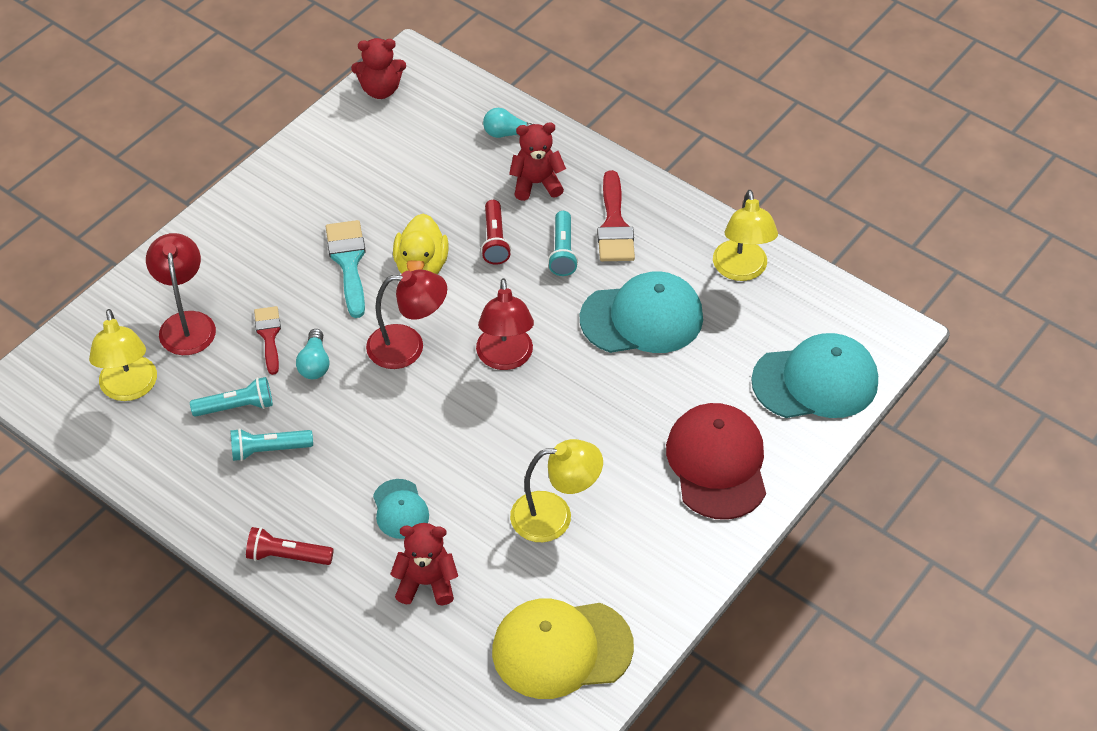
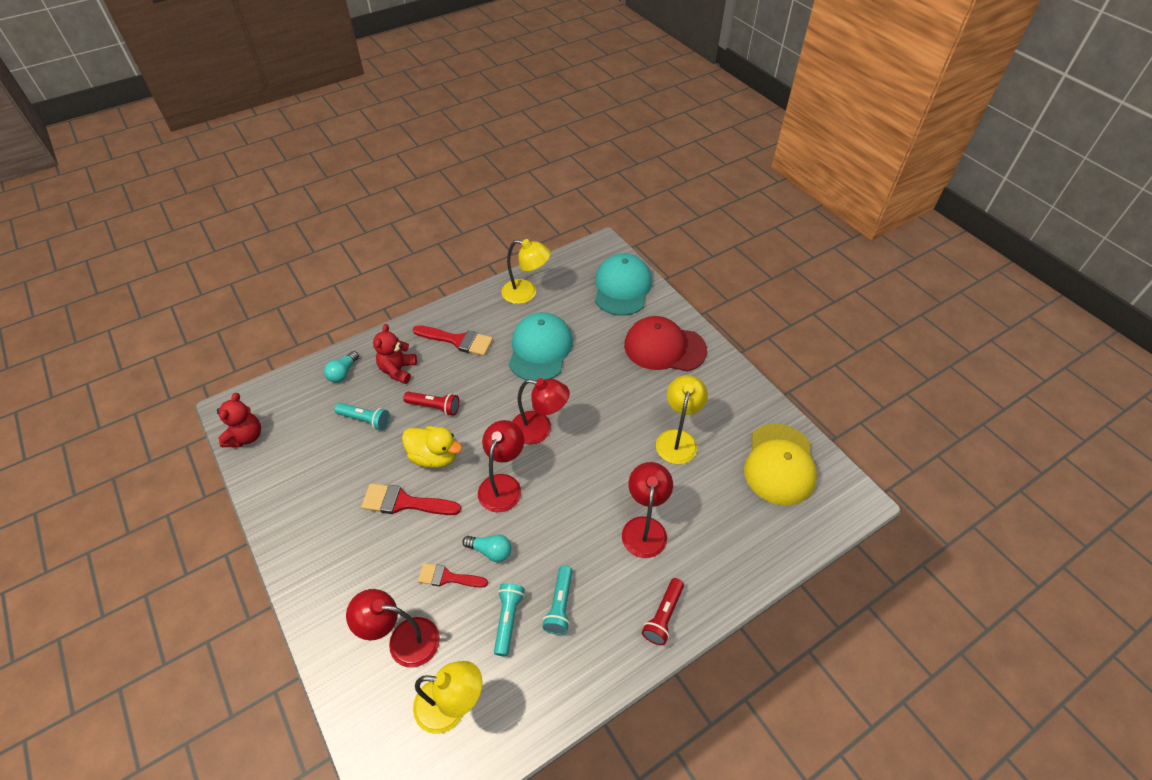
camera: 70 degrees left, 0 degrees up
(348, 262) = (404, 502): turquoise brush -> red brush
(400, 509) = (644, 527): turquoise cap -> red lamp
(426, 583) = (711, 528): red teddy bear -> none
(562, 252) = (465, 373): turquoise flashlight -> turquoise flashlight (365, 420)

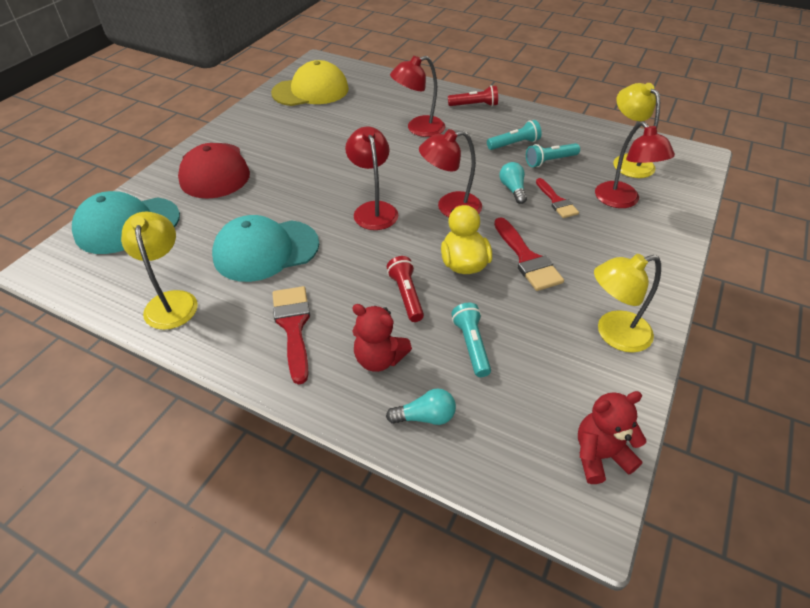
camera: 120 degrees left, 5 degrees down
(398, 370) = (379, 359): red teddy bear -> red teddy bear turned 45 degrees clockwise
(678, 439) = (322, 136): yellow lamp -> yellow lamp (613, 334)

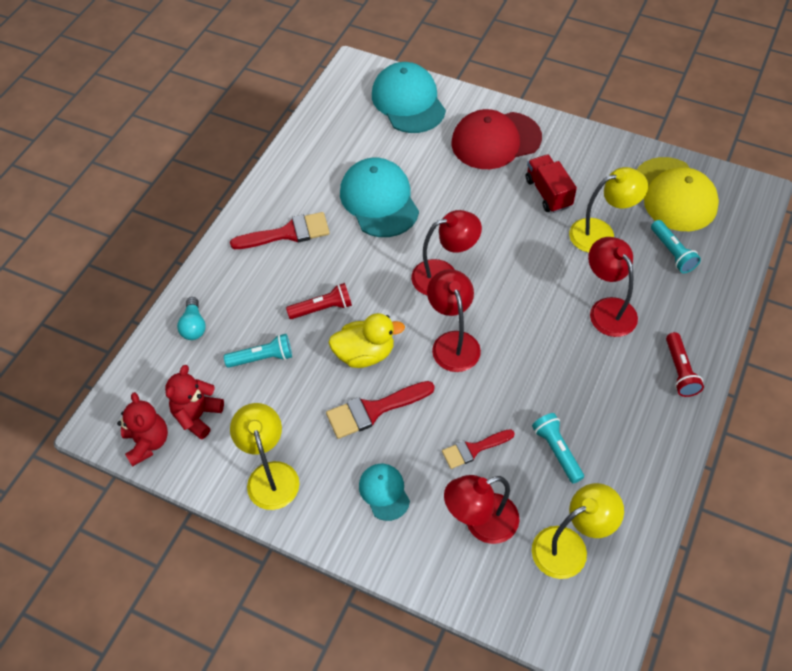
camera: 90 degrees right, 10 degrees up
(171, 301) = (317, 152): yellow lamp -> yellow lamp (601, 233)
(290, 146) = (548, 193): none -> red truck
(379, 359) = (251, 293): red teddy bear -> red teddy bear (197, 416)
(513, 189) = (492, 405): turquoise light bulb -> none
(514, 144) = (590, 413): turquoise flashlight -> turquoise flashlight (672, 253)
(610, 253) = (384, 492): none -> turquoise cap

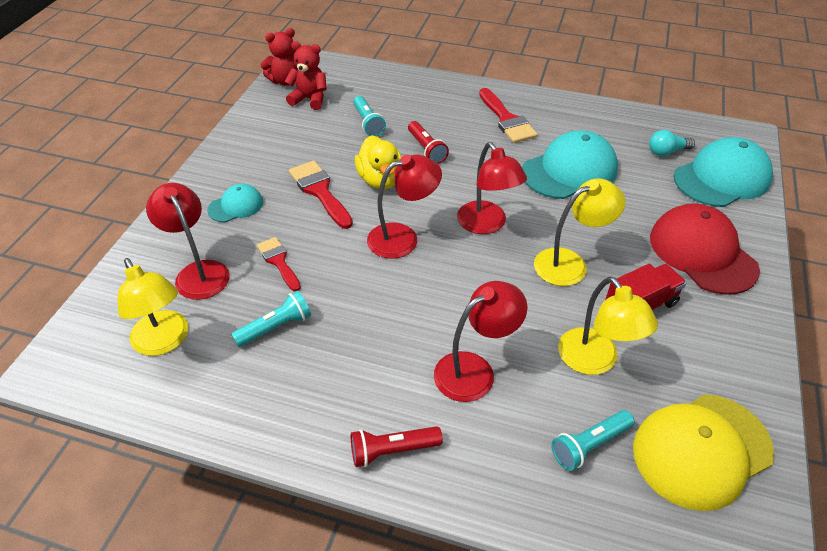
camera: 80 degrees right, 10 degrees down
(194, 326) = (394, 85): turquoise light bulb -> turquoise light bulb (667, 152)
(270, 475) = (256, 141): yellow lamp -> yellow lamp (570, 263)

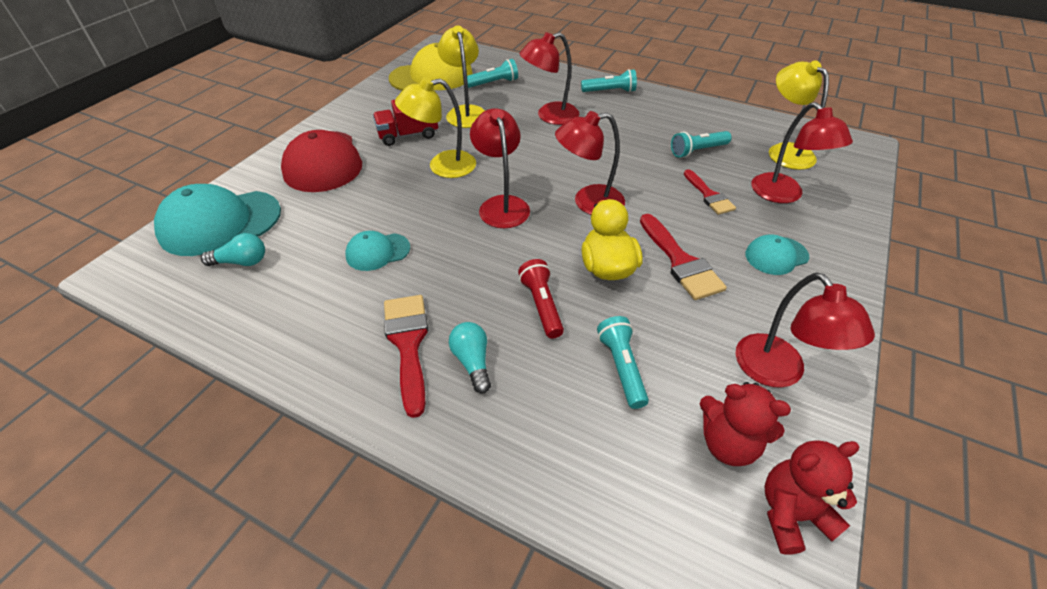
camera: 170 degrees left, 0 degrees up
(269, 131) = (778, 372): none -> red lamp
(392, 450) = (610, 91): red flashlight -> turquoise flashlight
(461, 116) = (472, 362): none -> turquoise light bulb
(569, 170) = (377, 252): turquoise cap -> turquoise cap, size x0.52

